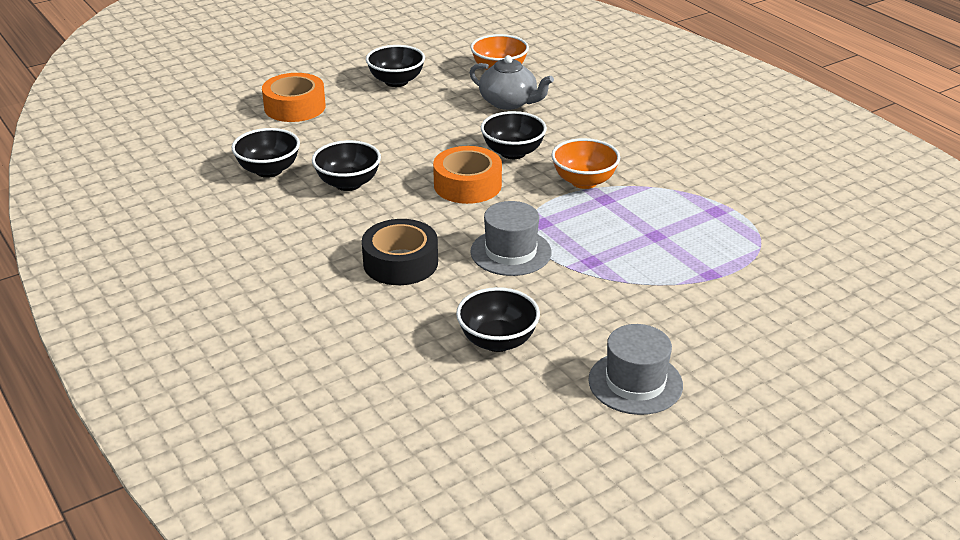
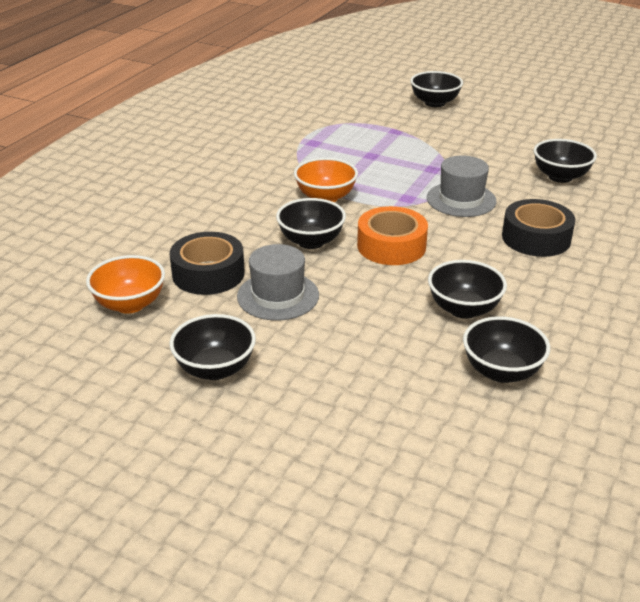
camera: 120 degrees left, 0 degrees up
(295, 107) = (352, 423): orange tape -> none
(509, 102) = (208, 273): grey teapot -> black tape
(635, 383) = (531, 131): grey hat -> grey hat (278, 296)
(785, 341) = (434, 103): none -> black bowl

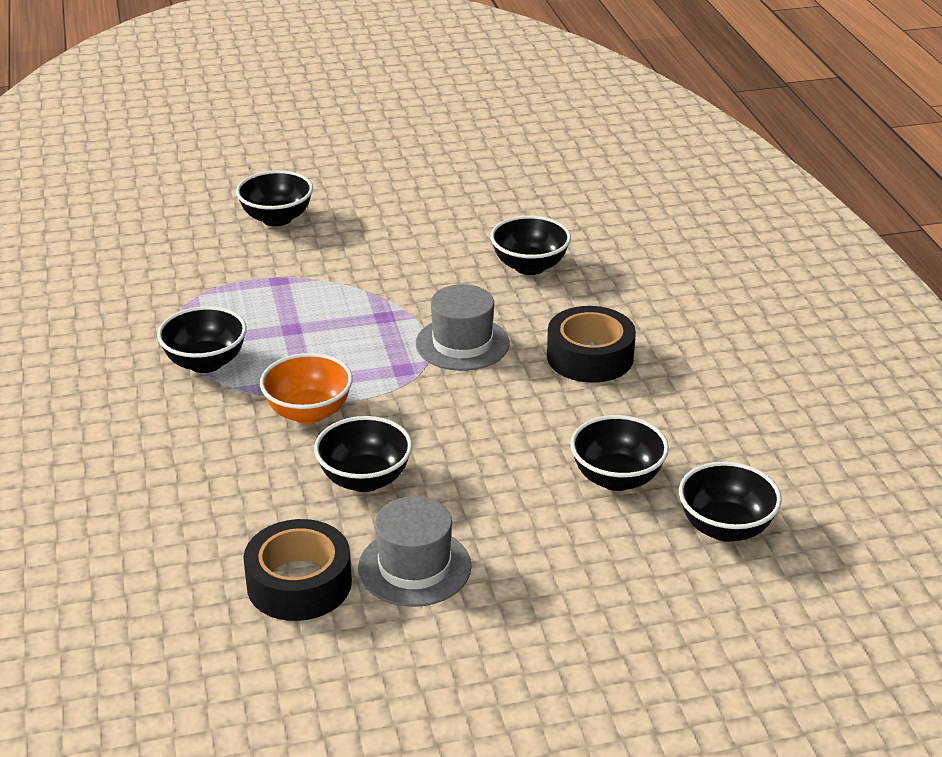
camera: 40 degrees left, 0 degrees up
(130, 304) = (257, 674): orange bowl -> none
(215, 369) = (459, 691): black bowl -> black bowl (205, 363)
(391, 246) = (459, 440): orange tape -> none

